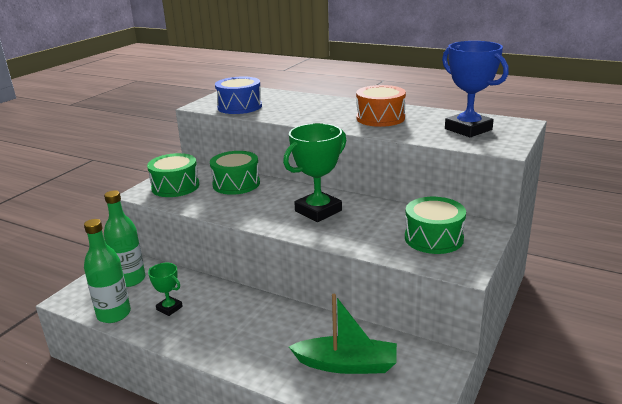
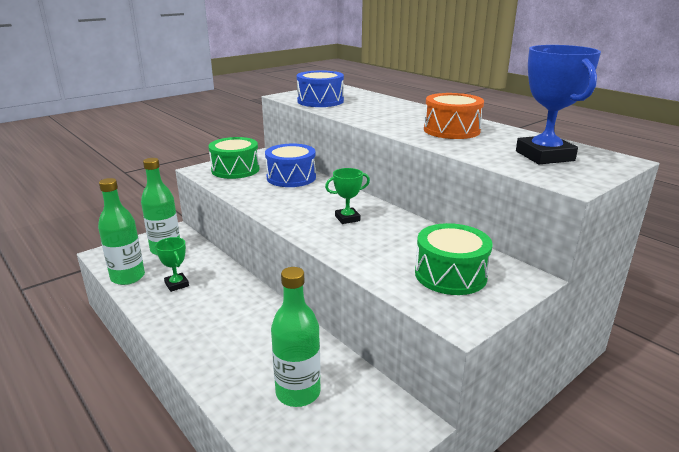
camera: 20 degrees right, 0 degrees up
(236, 184) = (291, 177): green drum -> blue drum
(318, 211) = (347, 218): green trophy -> green trophy, size x0.52
(347, 364) = (298, 392): green boat -> green bottle

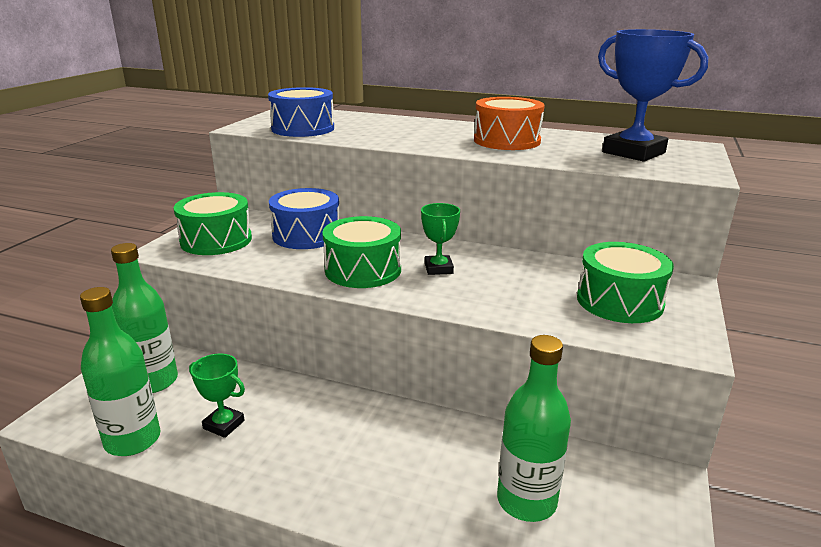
camera: 30 degrees left, 0 degrees up
(297, 207) = (363, 270): none -> green drum
(347, 218) = (438, 268): green trophy -> green trophy turned 45 degrees counterclockwise

